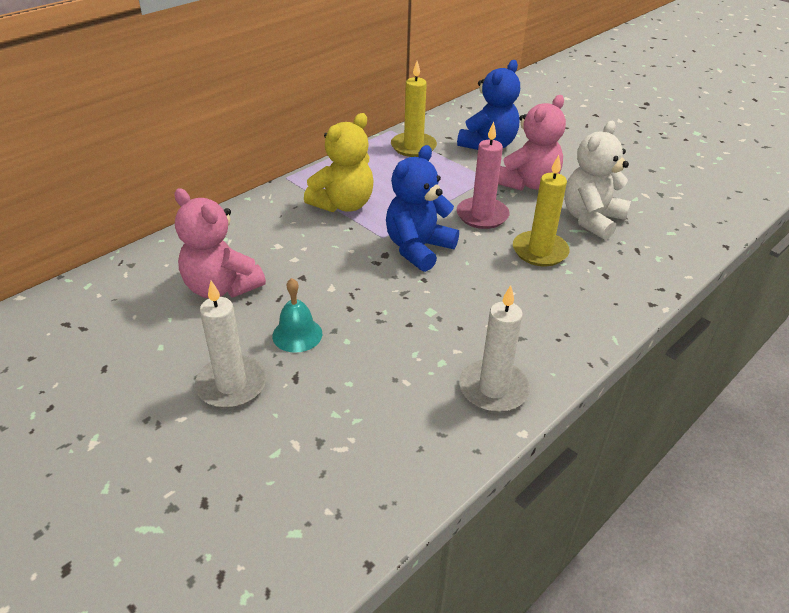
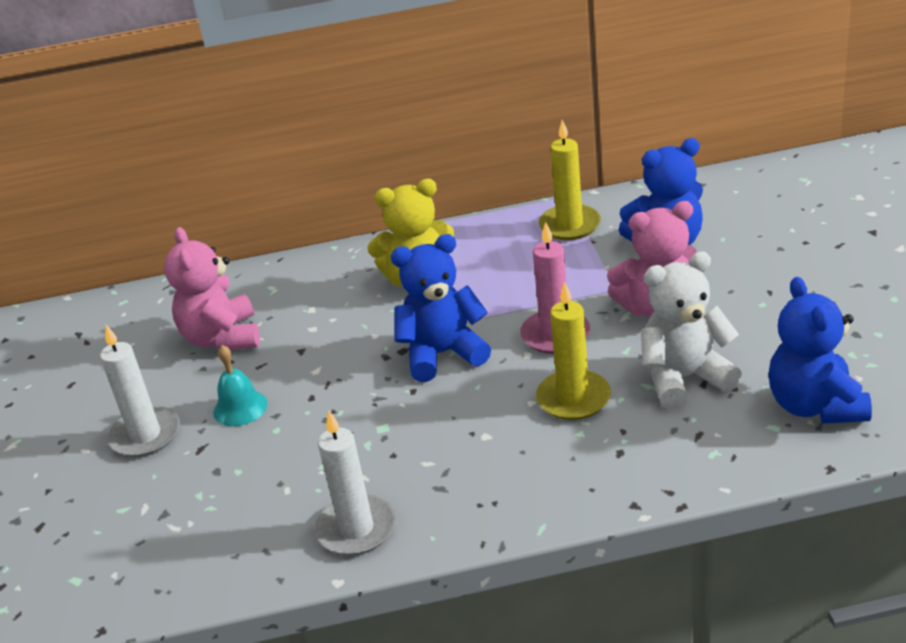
camera: 40 degrees right, 5 degrees down
(678, 214) = (815, 406): none -> blue teddy bear

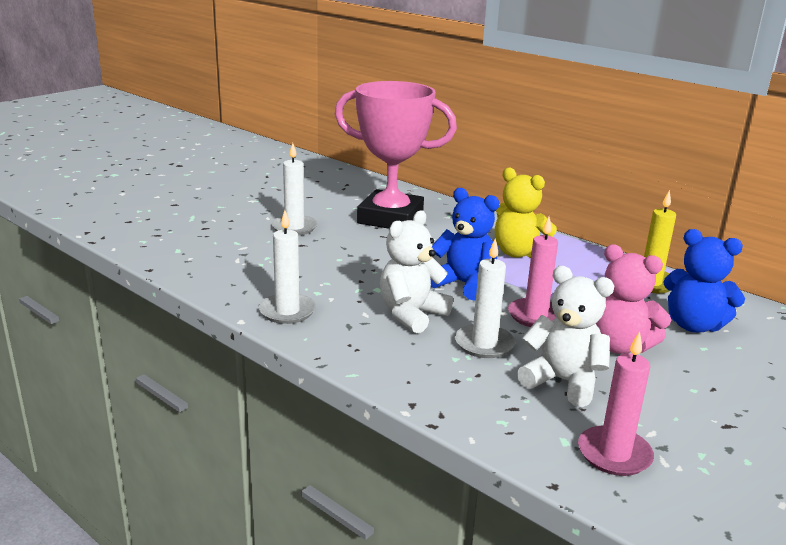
camera: 45 degrees right, 10 degrees down
(222, 338) = (390, 218): pink teddy bear -> pink trophy
(240, 408) = (343, 243): turquoise bell -> none
(465, 425) = (411, 314): none -> white teddy bear
(573, 398) = (484, 344): yellow candle -> white candle
(815, 406) = (614, 454): blue teddy bear -> pink candle

